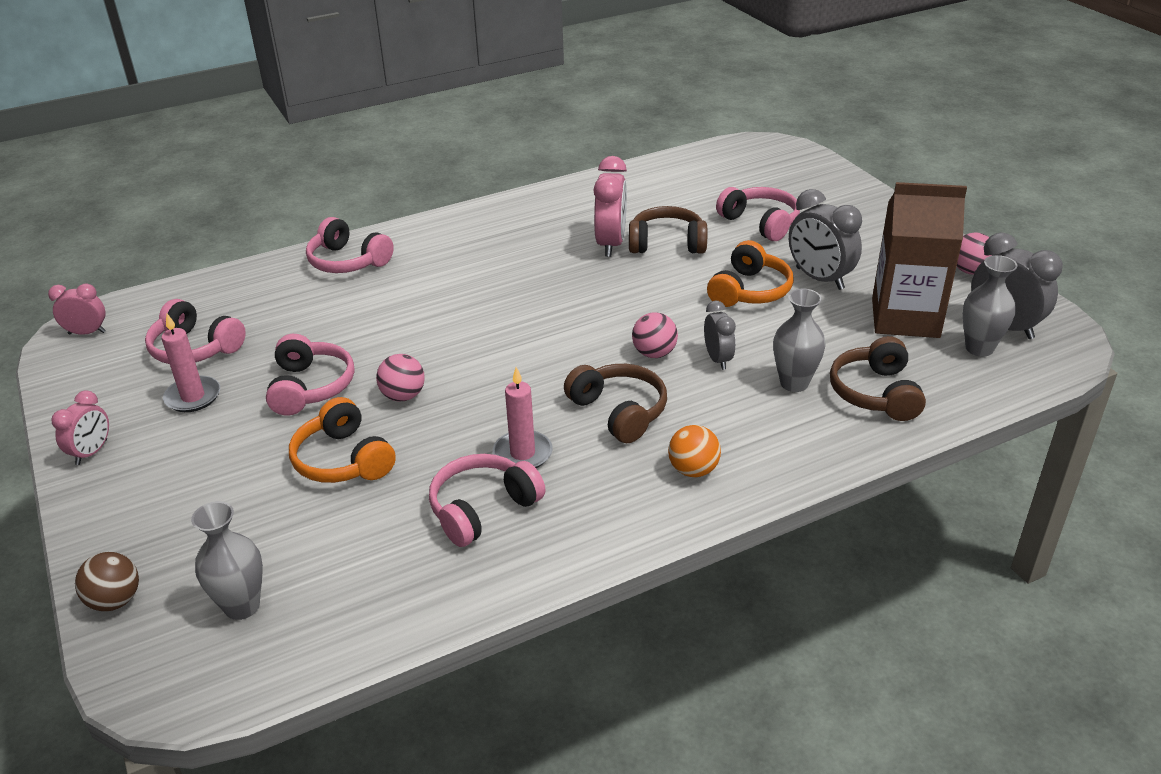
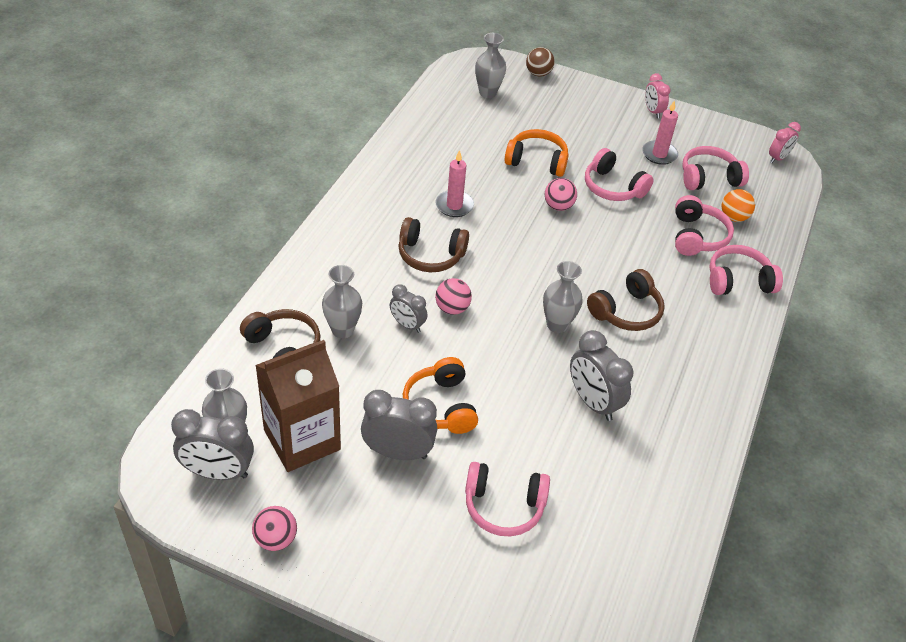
camera: 135 degrees right, 10 degrees up
(482, 509) = (440, 171): pink headphones -> pink headphones (697, 236)
(566, 300) = (557, 324): none -> grey vase
(611, 244) = (593, 402): pink clock -> grey clock
(667, 243) = (552, 428): brown headphones -> brown headphones (626, 311)
(693, 470) = (355, 239): orange ball -> orange ball (733, 217)

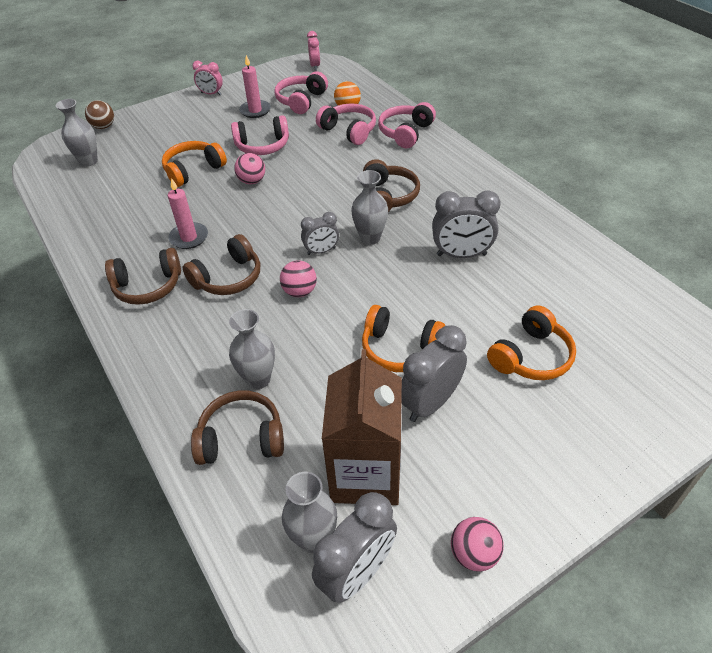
camera: 50 degrees left, 0 degrees up
(383, 213) = (148, 286): none -> brown headphones
(407, 325) = (292, 329): grey clock -> grey clock (321, 251)
(503, 506) = (531, 356): pink headphones -> orange headphones

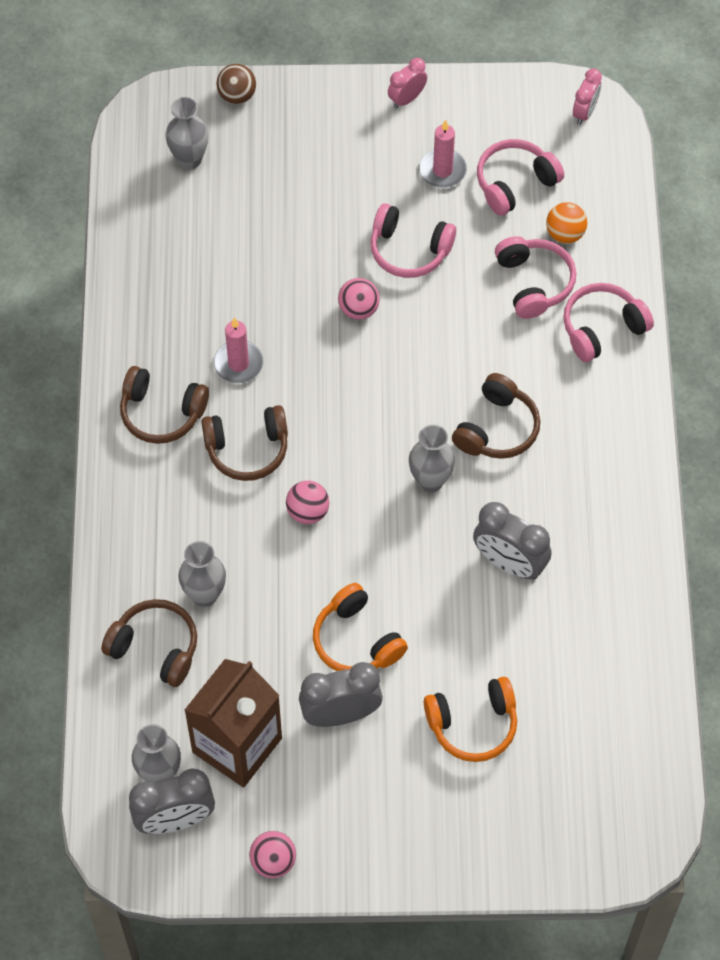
camera: 30 degrees right, 15 degrees up
(193, 170) = (302, 248): orange headphones -> none
(211, 94) = (407, 99): pink clock -> pink clock turned 90 degrees clockwise
(321, 251) = (366, 468): grey clock -> none

